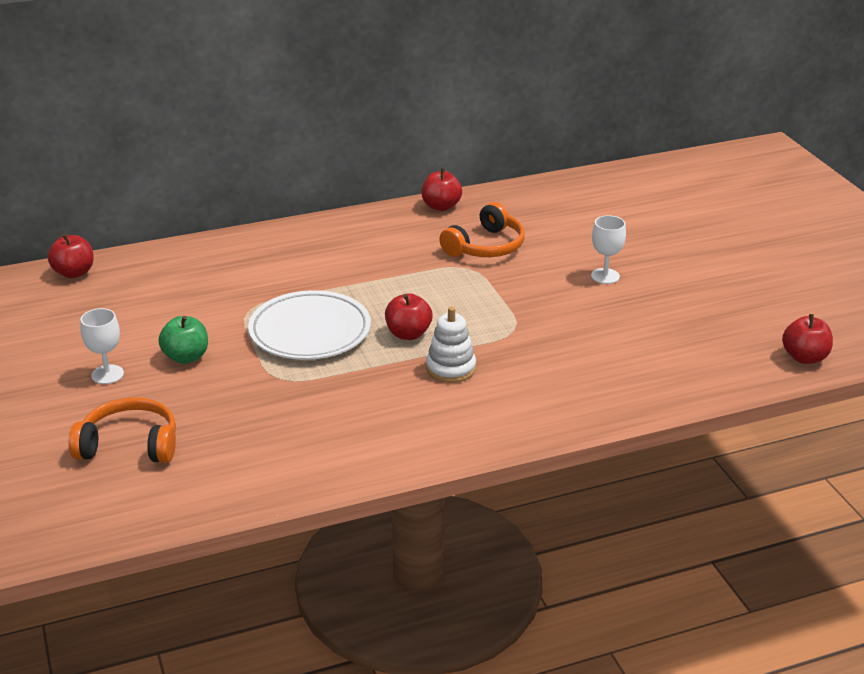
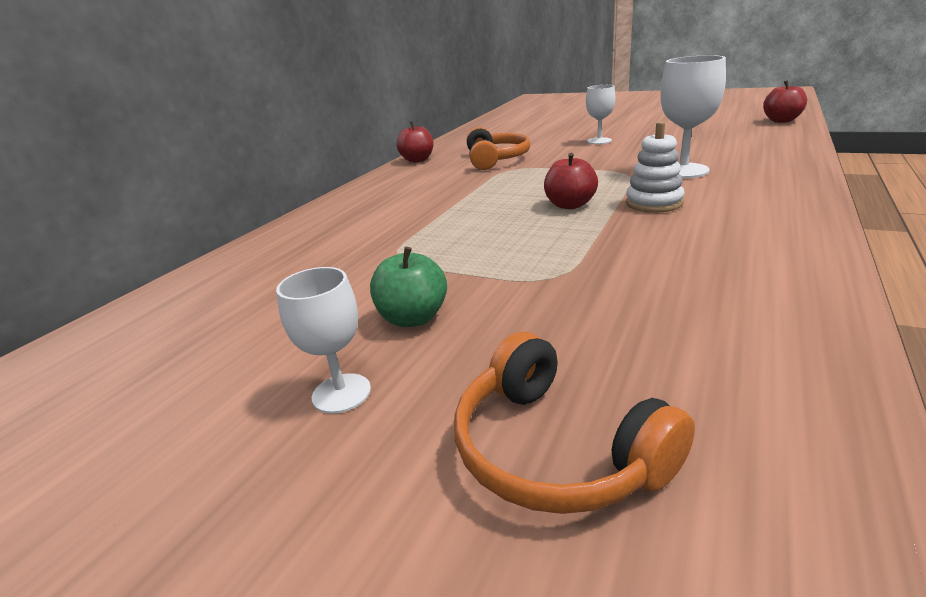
camera: 40 degrees left, 5 degrees down
(74, 273) = (103, 332): red apple -> none
(129, 445) = (556, 449): orange headphones -> orange headphones turned 90 degrees counterclockwise
(310, 331) = (491, 240): white plate -> none
(550, 355) = (683, 171): none -> white goblet

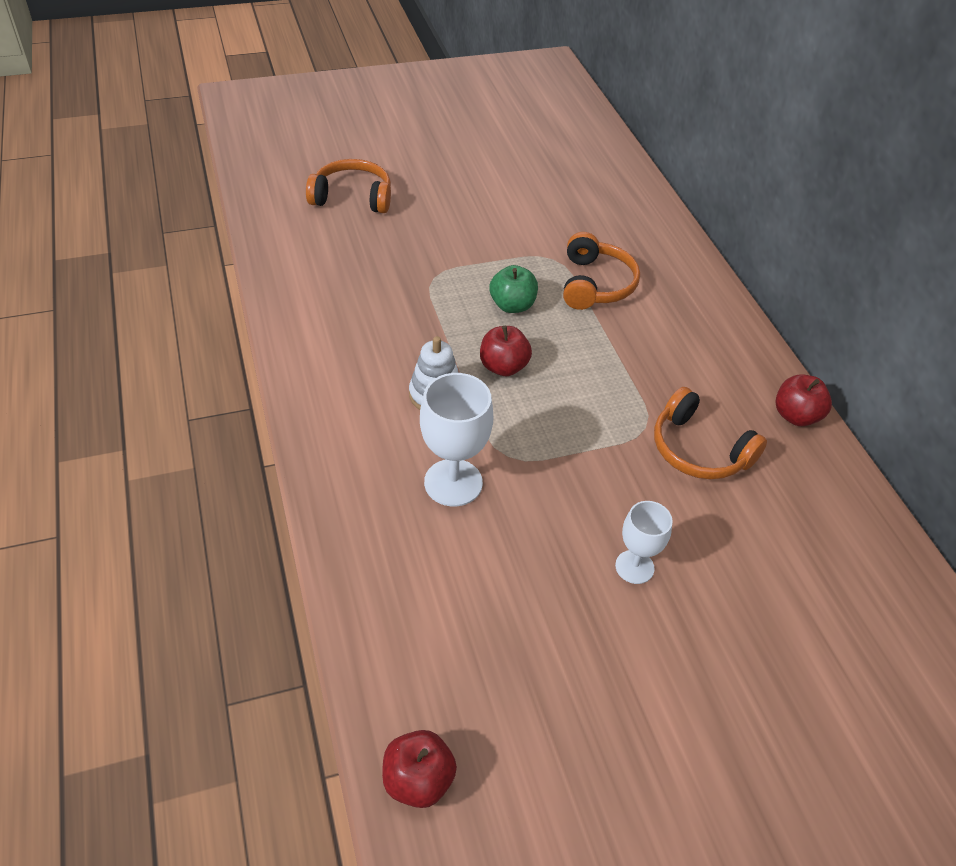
camera: 130 degrees right, 20 degrees up
(341, 393) = (452, 183): white goblet -> none
(400, 230) = (595, 284): none -> orange headphones
(413, 318) = (474, 222): green apple -> green apple (512, 305)

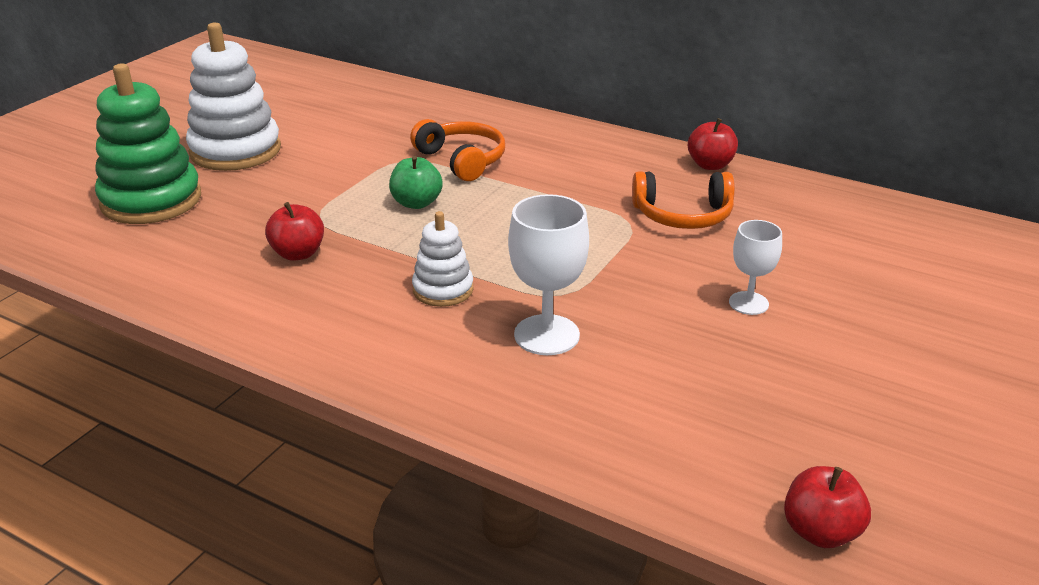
camera: 40 degrees left, 15 degrees down
(352, 197) = (151, 200): orange headphones -> green stacking toy
(451, 182) = (235, 151): none -> white stacking toy
(503, 367) = (470, 243): red apple -> red apple (298, 254)

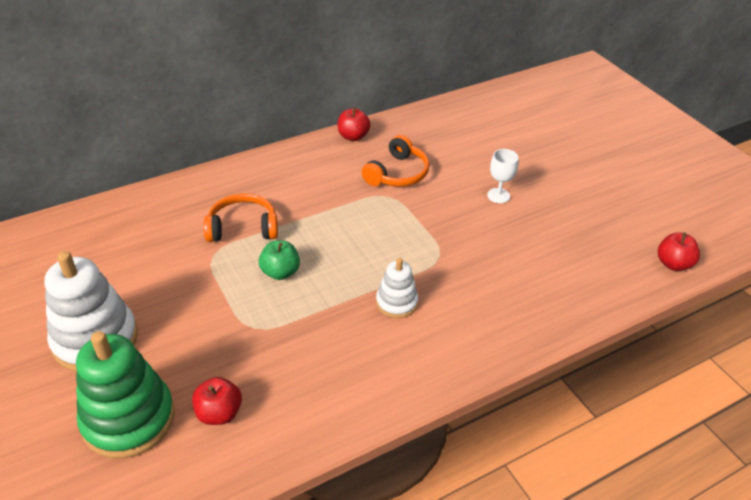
camera: 60 degrees left, 10 degrees up
(298, 254) = (294, 356): red apple -> red apple (219, 413)
(546, 335) = (475, 280): white goblet -> none

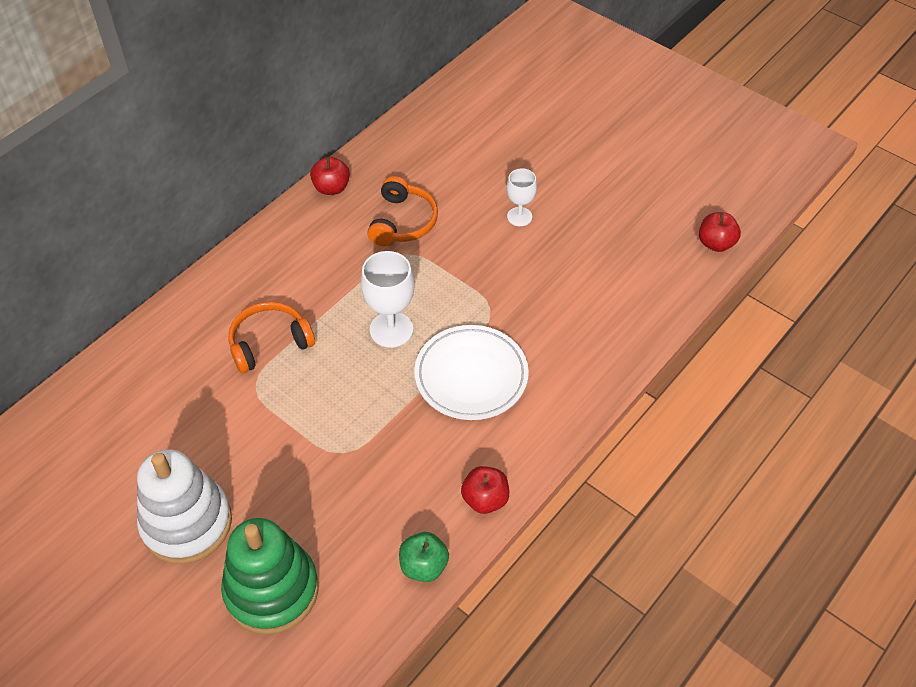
camera: 20 degrees left, 10 degrees up
(219, 413) = (357, 551): red apple -> red apple (485, 499)
(280, 272) = (337, 382): green apple -> green apple (423, 566)
(346, 247) = (391, 329): none -> white goblet
(396, 302) = (471, 376): white stacking toy -> white plate

